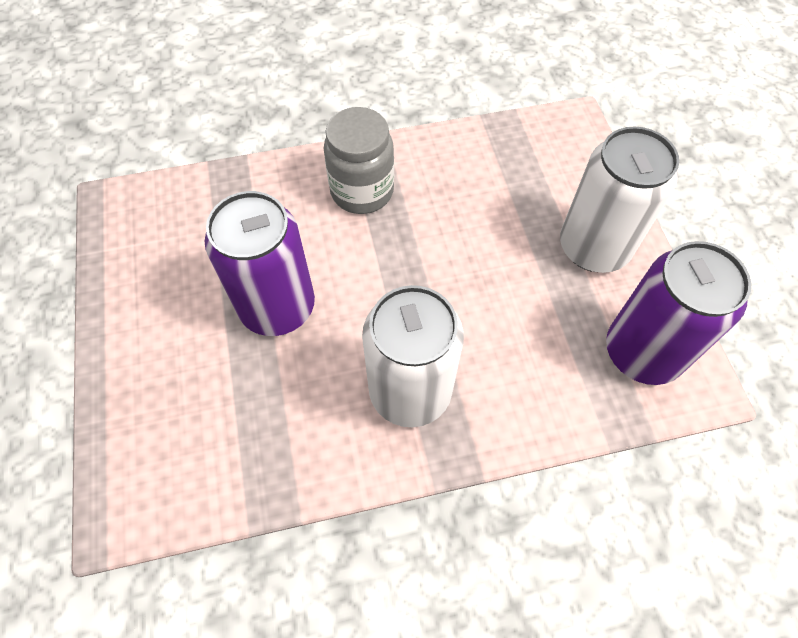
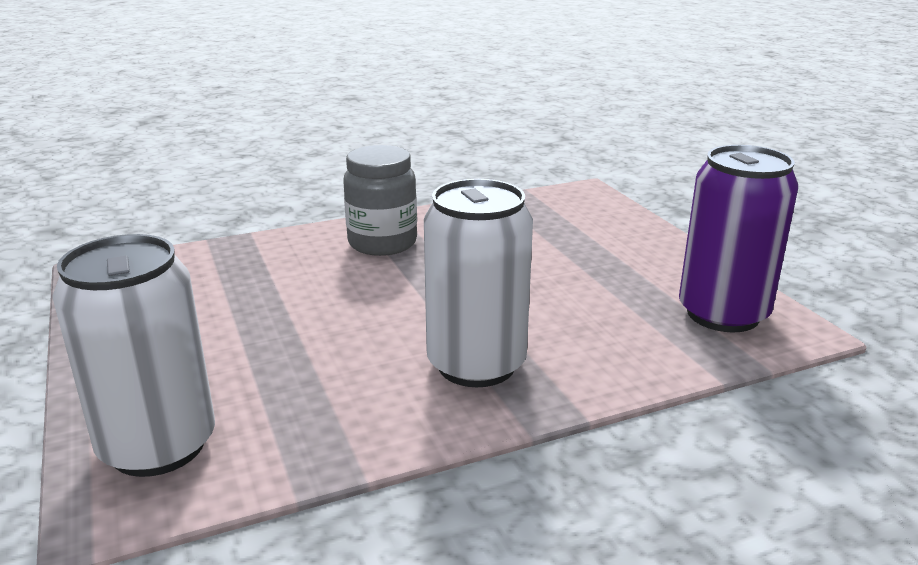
camera: 10 degrees left, 35 degrees down
(277, 307) = (303, 321): purple can -> none
(594, 247) = (639, 256): white can -> white can (158, 446)

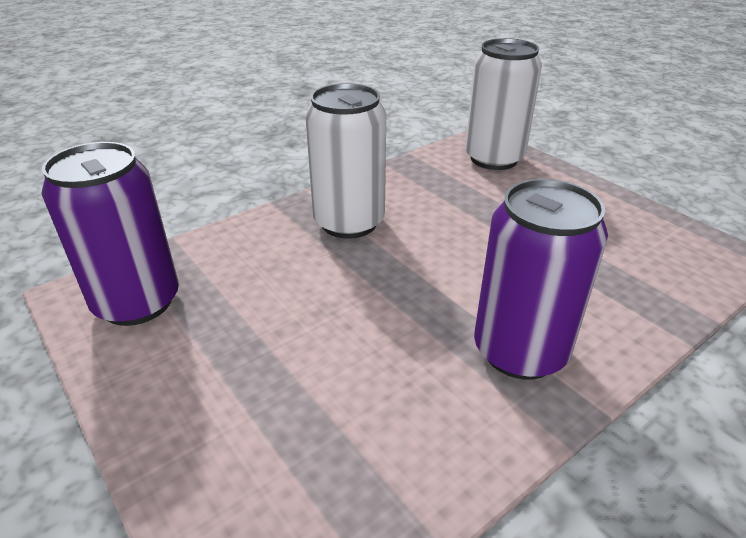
camera: 165 degrees right, 10 degrees up
(382, 243) = (520, 351): grey jar -> purple can

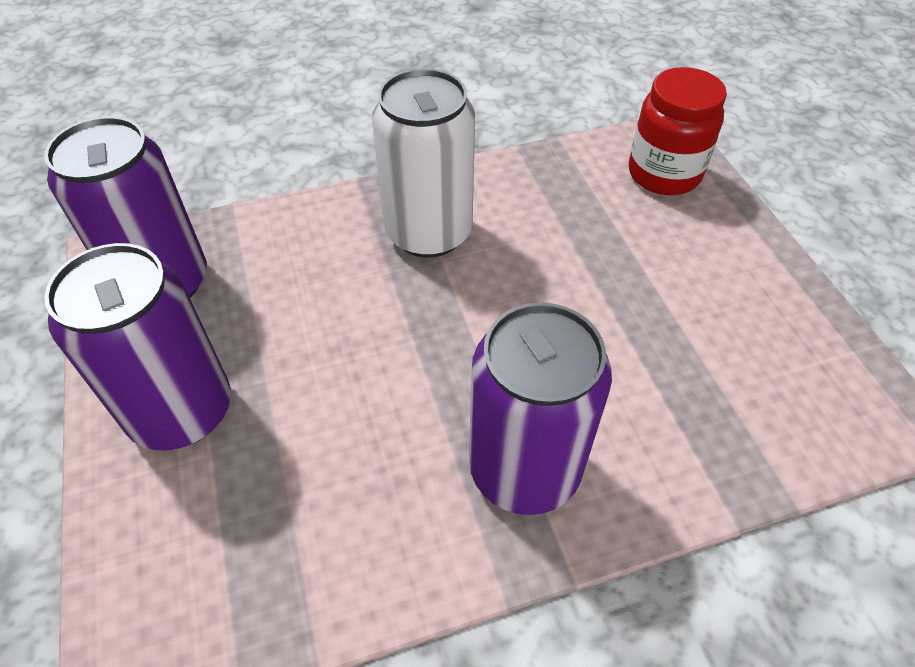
camera: 20 degrees right, 15 degrees up
(203, 391) = (181, 411): none -> purple can
(494, 159) = (664, 174): white can -> red jar

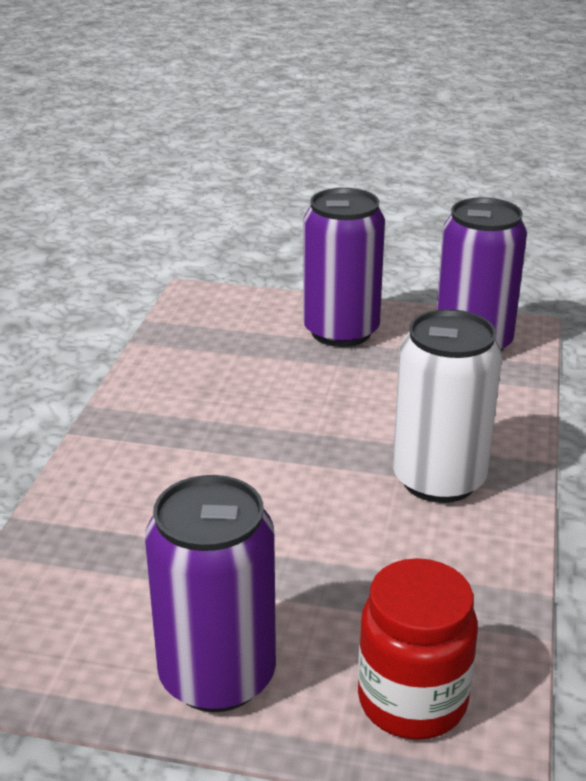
camera: 120 degrees right, 20 degrees down
(524, 469) = (159, 442): purple can -> purple can (217, 676)

